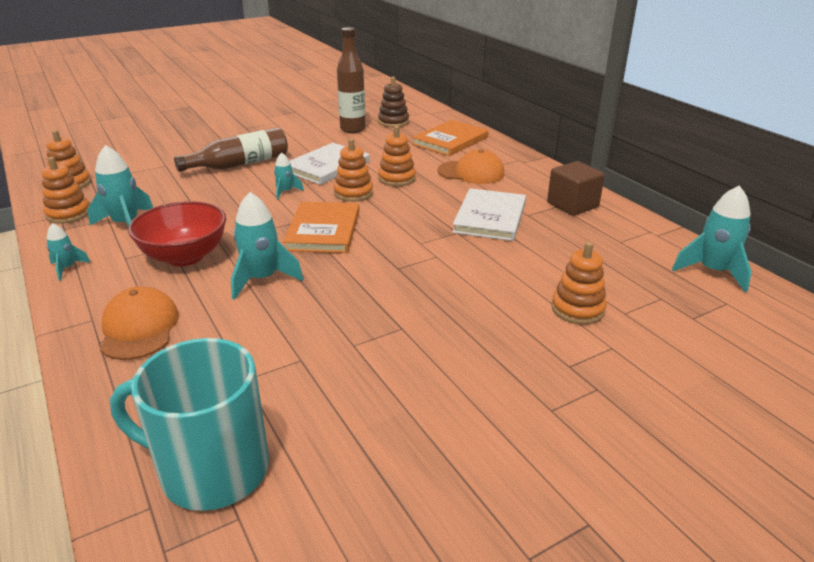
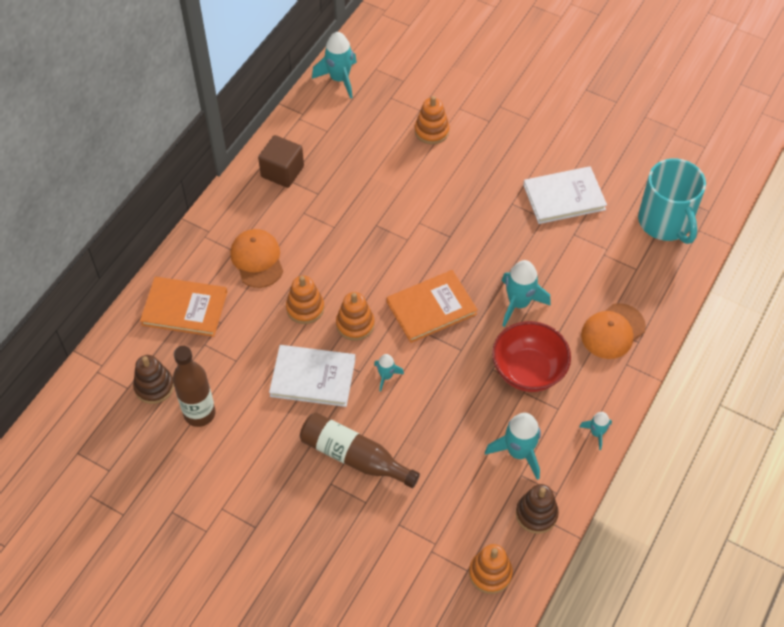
camera: 120 degrees left, 25 degrees up
(68, 214) = (536, 514): orange stacking toy -> brown stacking toy
(490, 217) = (339, 214): white book -> white book (564, 197)

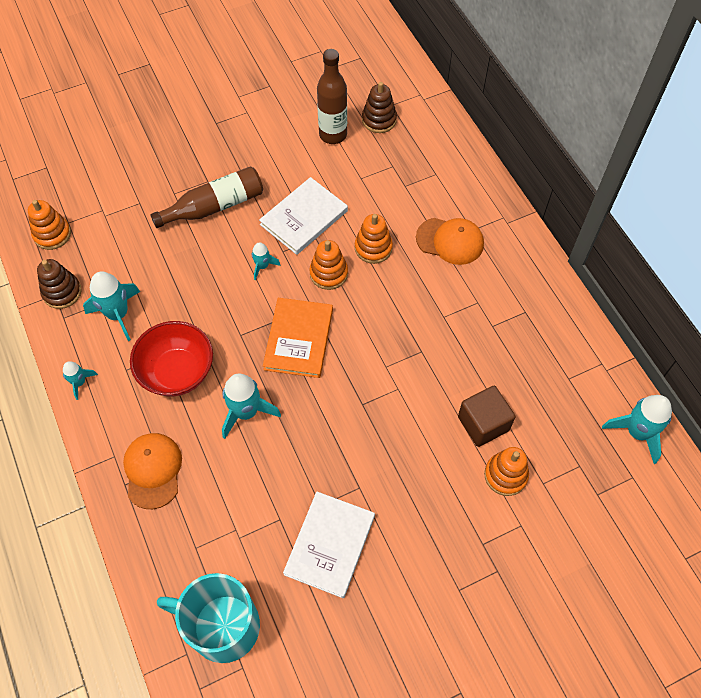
camera: 125 degrees right, 5 degrees up
(184, 308) = (437, 169): orange book -> none
(282, 172) = (539, 312): brown cube -> brown cube (483, 423)

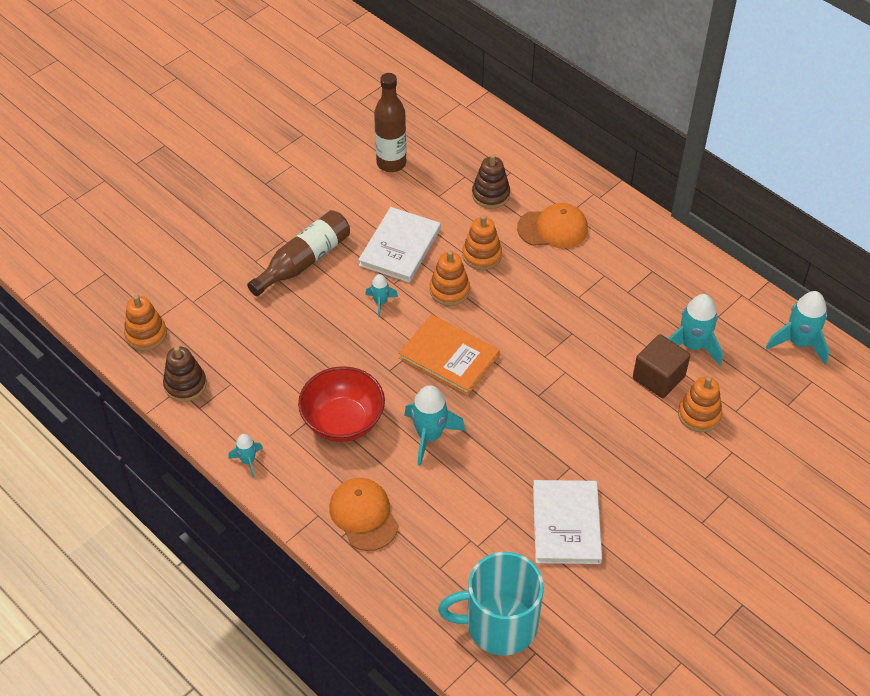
camera: 20 degrees left, 10 degrees down
(118, 314) = (255, 388): turquoise rocket -> turquoise rocket (692, 346)
(298, 339) = (449, 357): orange book -> orange book turned 45 degrees counterclockwise
(379, 120) = (431, 137): brown stacking toy -> brown stacking toy (490, 195)

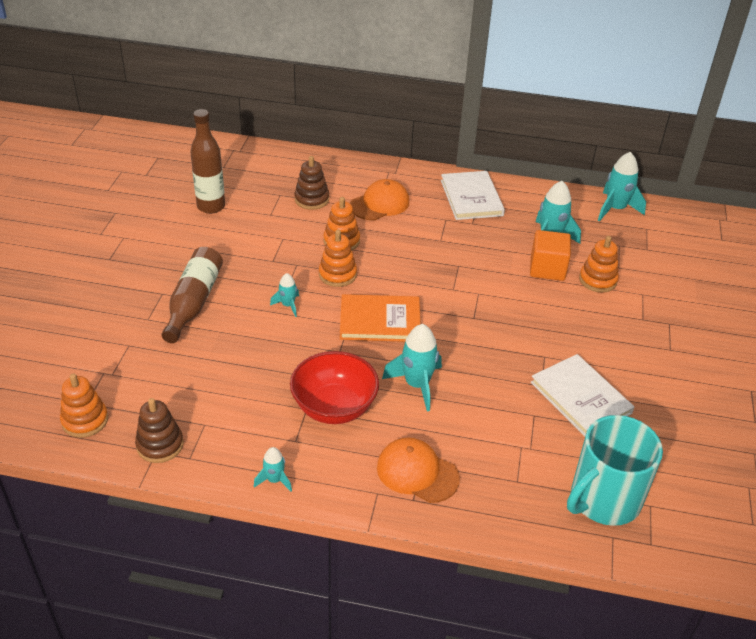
camera: 35 degrees left, 10 degrees down
(400, 247) = (269, 260): white book -> white book (471, 198)
(658, 378) = (547, 268): brown cube -> orange cube

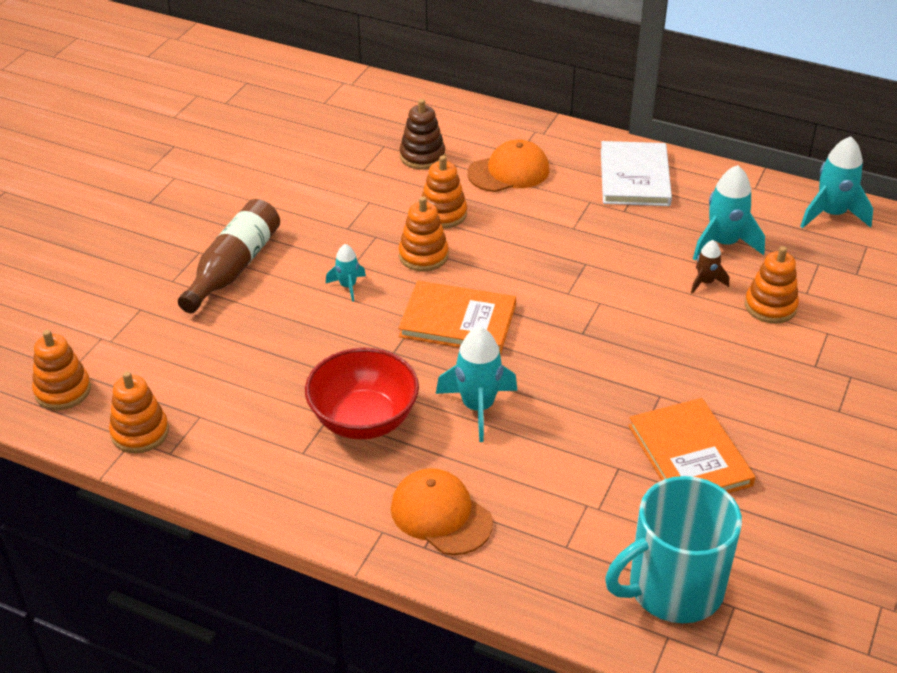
camera: 15 degrees right, 0 degrees up
(160, 445) = (140, 432): brown stacking toy -> orange stacking toy
(211, 206) = (292, 151): brown bottle -> none
(274, 480) = (262, 495): turquoise rocket -> none
(547, 268) = (705, 282): orange cube -> brown rocket
(580, 397) = (689, 455): white book -> orange book

